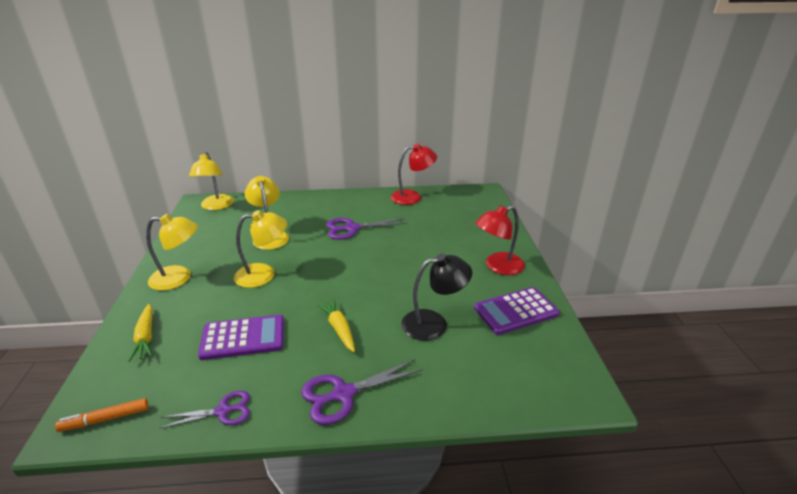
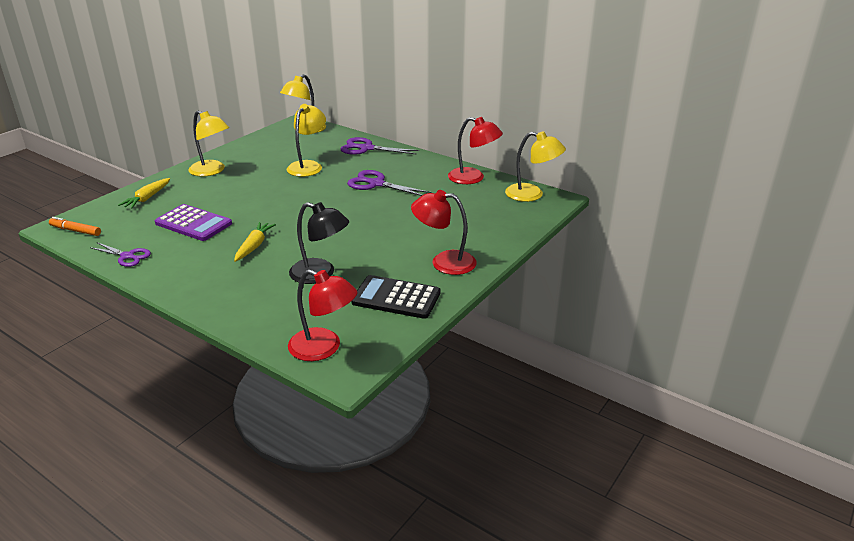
camera: 40 degrees right, 0 degrees up
(264, 274) = (263, 190): yellow lamp -> yellow lamp (532, 195)
(343, 394) = (196, 283): purple scissors -> purple scissors (366, 148)
(515, 311) = (396, 298): purple calculator -> black calculator
(541, 384) = (324, 348): none -> red lamp

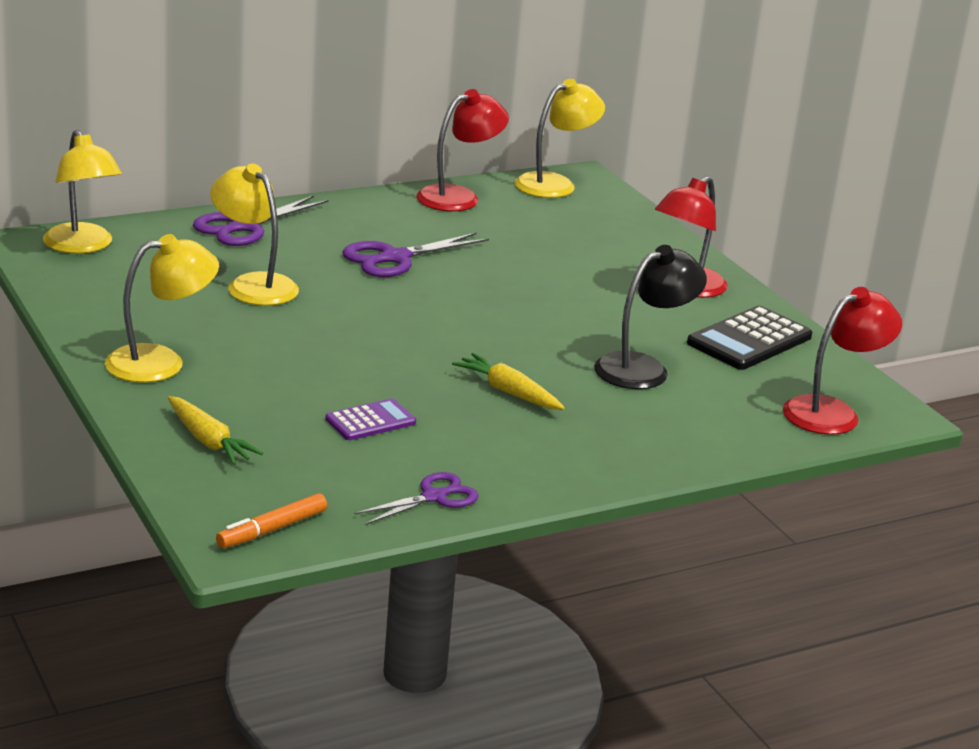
camera: 65 degrees left, 5 degrees down
(193, 223) = (370, 421): purple calculator -> purple calculator, size x0.60

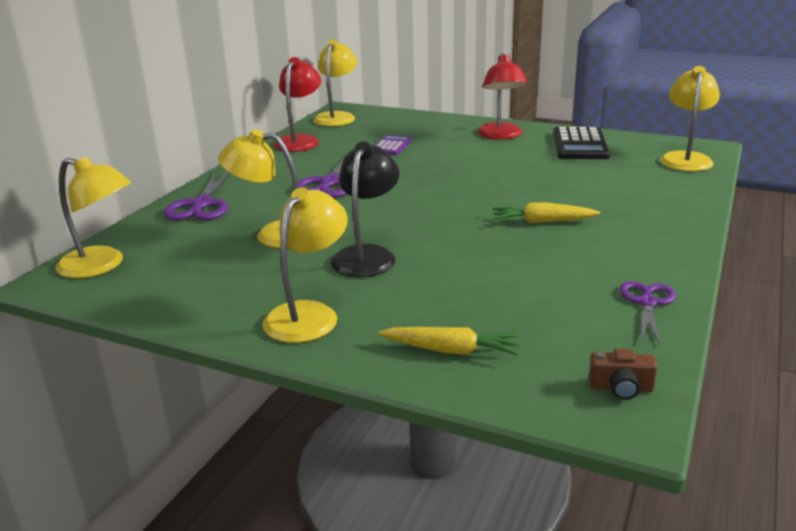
camera: 35 degrees left, 0 degrees up
(272, 529) = (621, 388): orange marker -> brown camera
(370, 421) = (513, 278): purple calculator -> purple calculator (391, 146)
(643, 368) = (570, 178): black lamp -> black lamp (367, 255)
(832, 412) = (685, 158): red lamp -> yellow lamp

